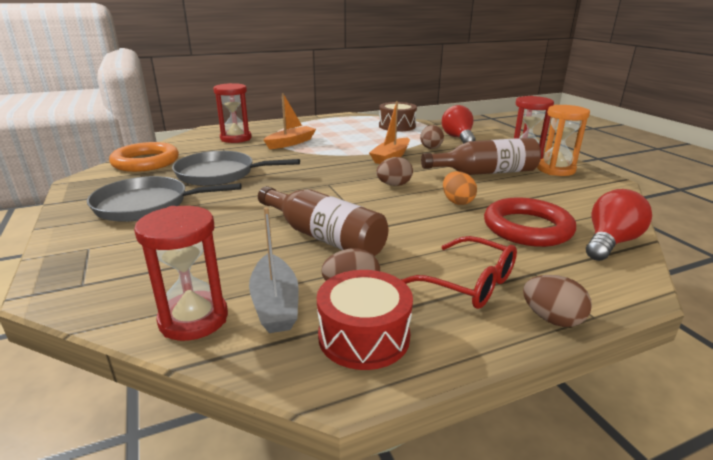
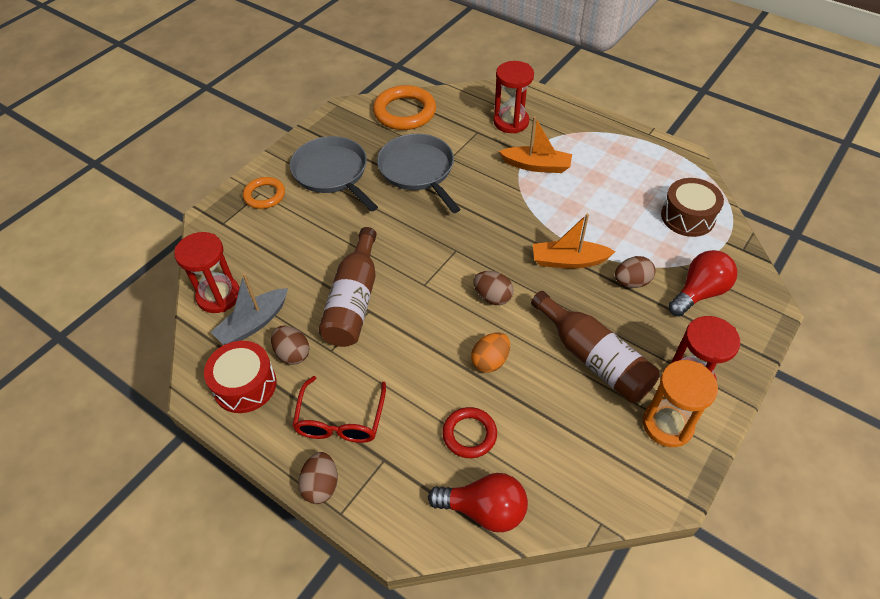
camera: 60 degrees right, 25 degrees up
(98, 246) = (264, 195): none -> orange ring
(527, 228) = (469, 434): red ring -> red ring, size x0.60

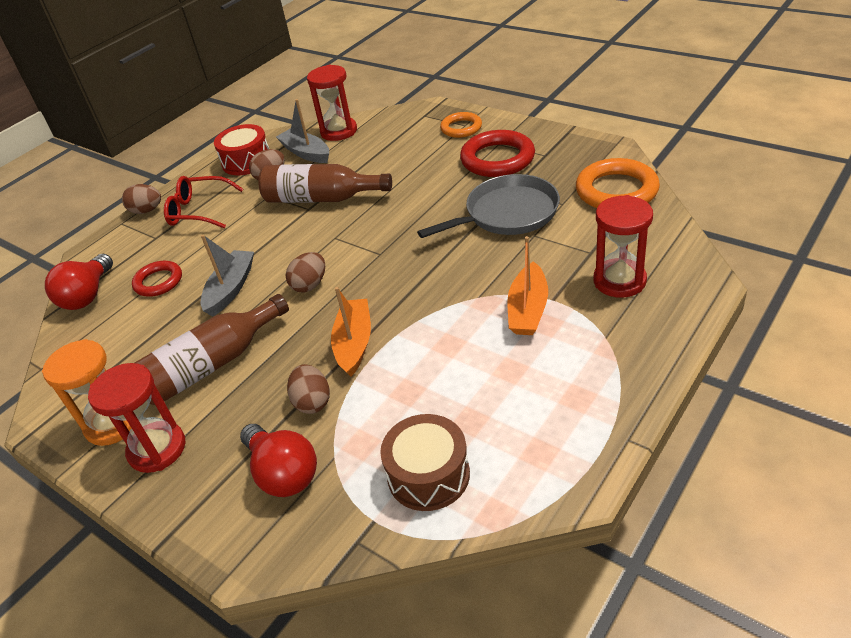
camera: 95 degrees right, 10 degrees down
(332, 173) = (497, 159): grey pan -> red ring
(490, 361) = (231, 289): orange egg -> grey boat

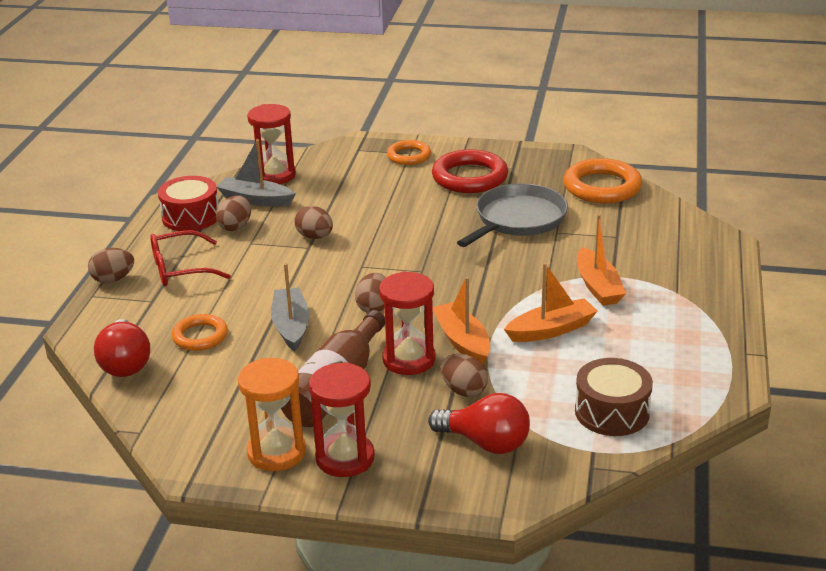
camera: 30 degrees left, 10 degrees down
(158, 282) = (200, 336): red ring -> orange ring
(321, 198) = (315, 236): brown bottle -> brown egg
(444, 351) = (551, 330): none -> orange boat
(619, 281) = (657, 252): red hourglass -> red hourglass (409, 359)

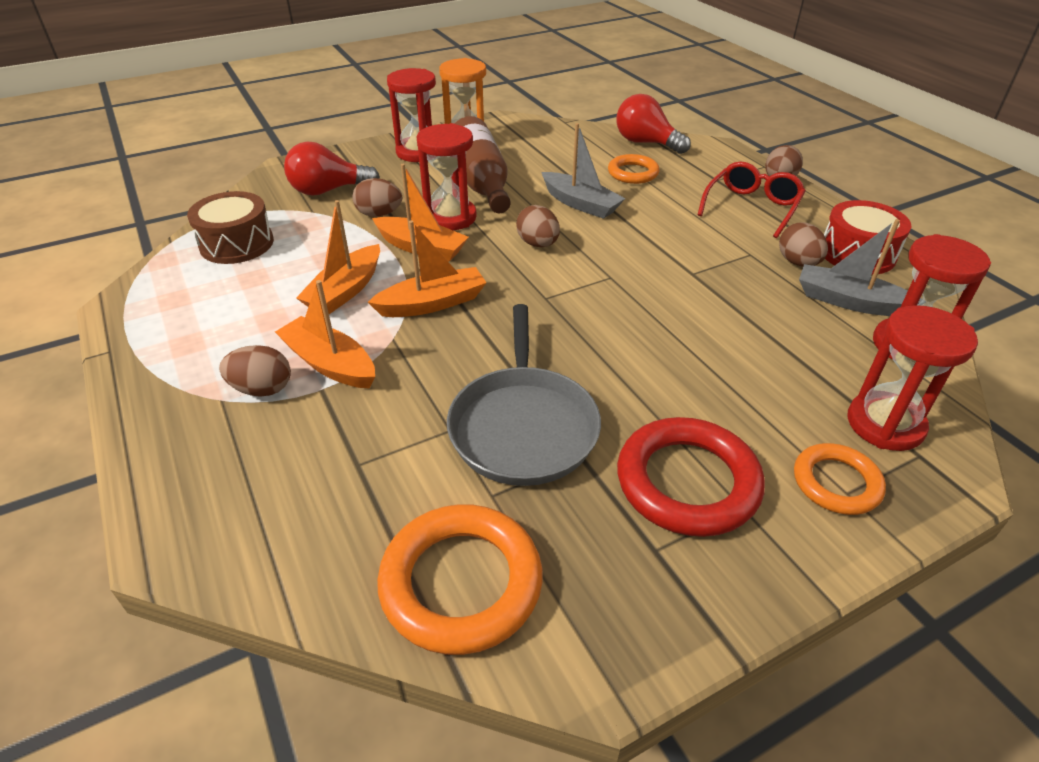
camera: 140 degrees right, 10 degrees up
(255, 200) = (849, 302): grey boat -> grey boat turned 135 degrees counterclockwise
(315, 236) = (708, 287): brown egg -> brown egg (262, 389)
(351, 160) = (885, 424): none -> red hourglass
(499, 296) = (432, 303): none -> orange boat

